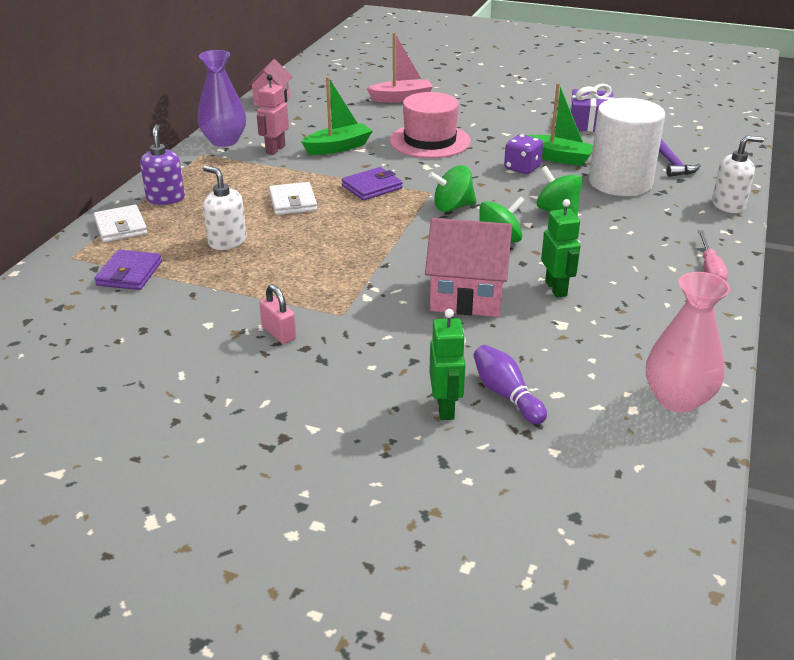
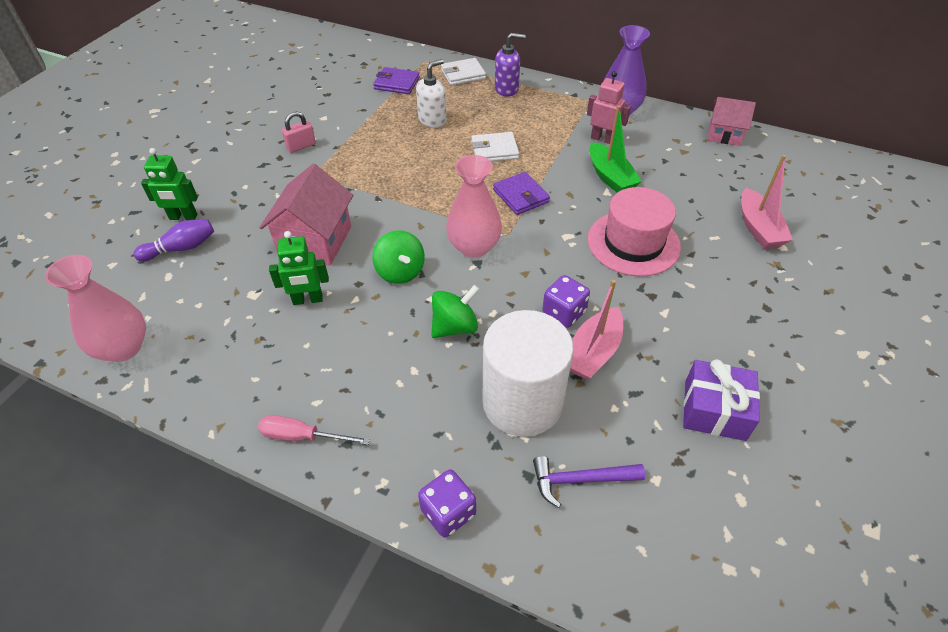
camera: 95 degrees right, 15 degrees up
(452, 207) = (474, 247): green spinning top -> pink vase
(558, 158) = (593, 352): green boat -> pink boat
(728, 205) = (448, 512): white soap dispenser -> purple dice

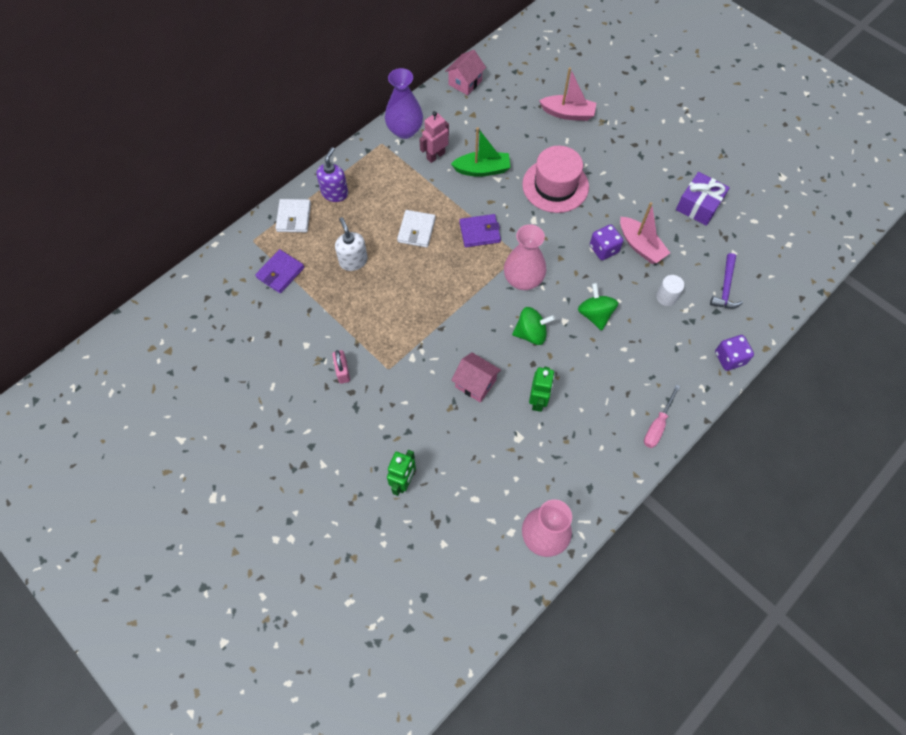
camera: 70 degrees left, 15 degrees up
(181, 248) = (444, 486): purple bowling pin -> none
(315, 241) = (475, 383): pink house -> pink house, size x0.64
(522, 402) = (666, 297): white cylinder -> white cylinder, size x0.42

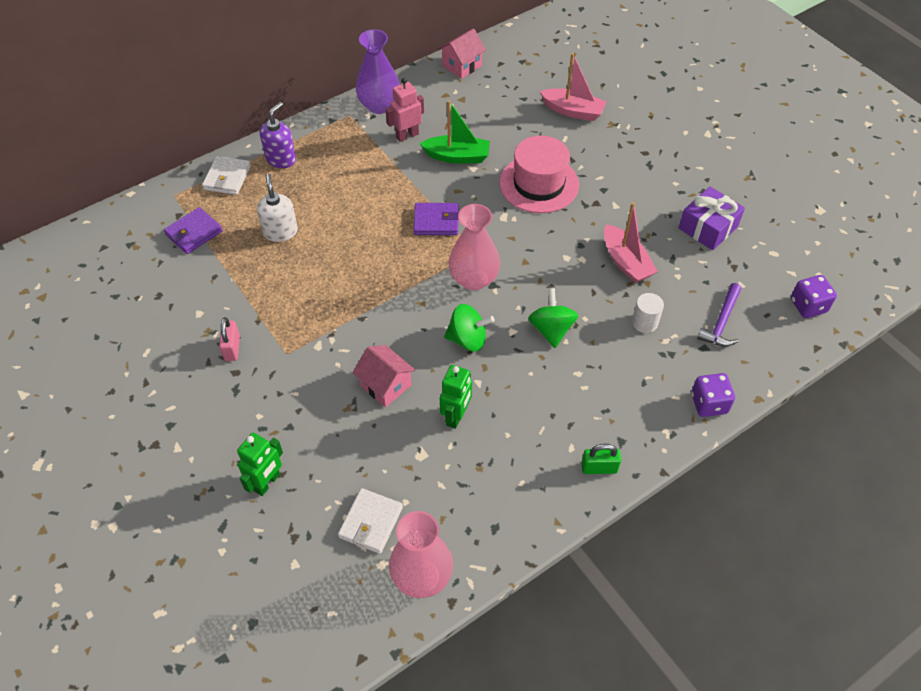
camera: 10 degrees right, 10 degrees down
(416, 230) = (363, 209): white wallet -> white wallet (371, 522)
(603, 249) = (580, 259): purple dice -> purple dice (808, 306)
(657, 425) = (599, 468): pink screwdriver -> green padlock

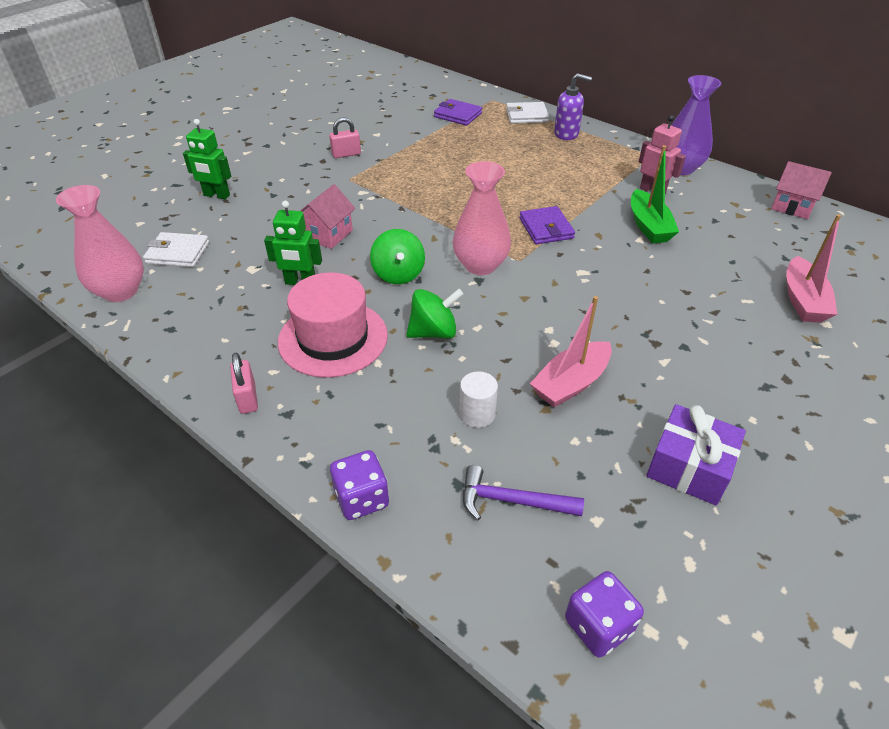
camera: 75 degrees right, 10 degrees down
(280, 232) = (481, 150): white soap dispenser -> none
(539, 184) = (652, 290): pink hat -> pink hat (333, 338)
(599, 468) = (247, 398): green padlock -> pink padlock

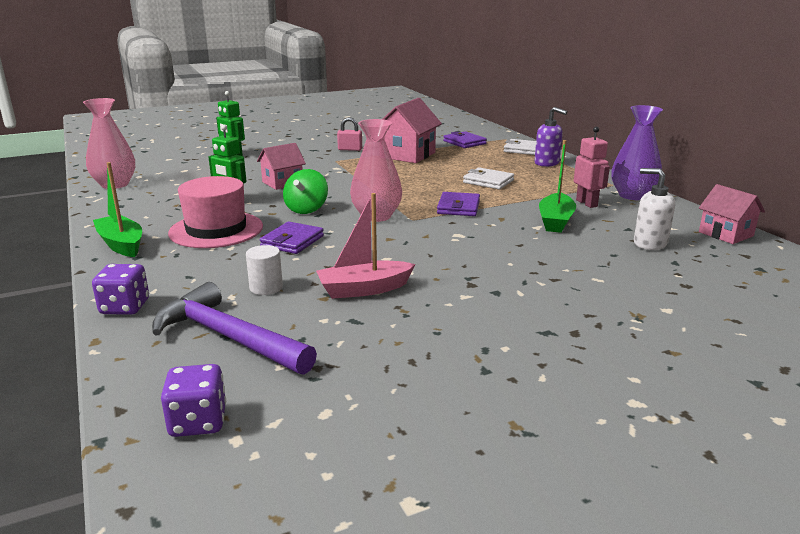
camera: 25 degrees right, 20 degrees down
(178, 253) = (172, 175): white wallet -> white wallet (488, 181)
(247, 398) = (121, 244): pink padlock -> green boat
(418, 151) = (407, 155): none -> pink house
(434, 332) = (292, 241): green spinning top -> purple wallet
(512, 501) = (228, 337): purple hammer -> purple hammer, size x1.67
(689, 467) = (403, 359): purple gift -> none
(747, 237) = (649, 243): none -> white soap dispenser
(802, 300) = (658, 290): pink boat -> none

